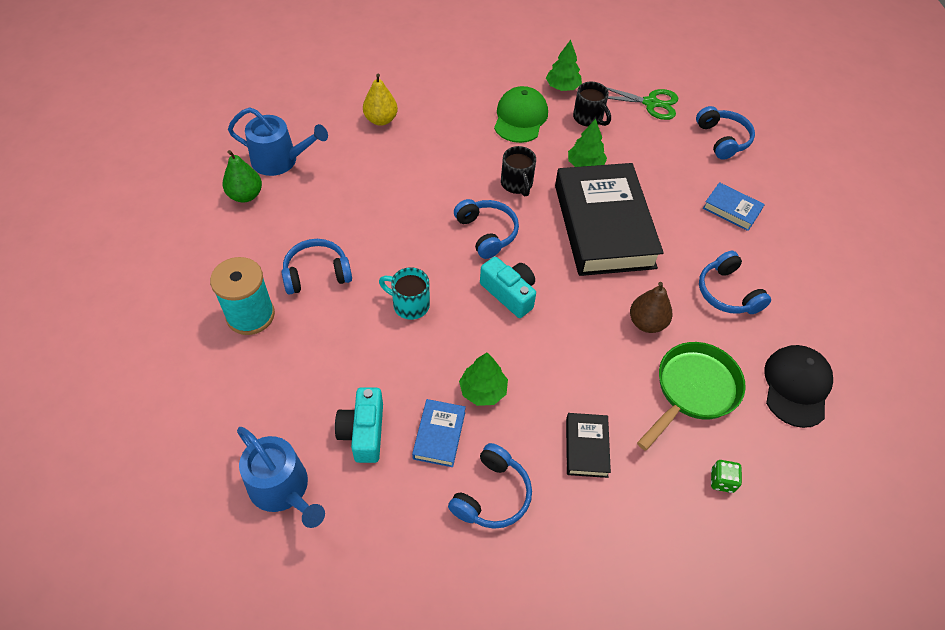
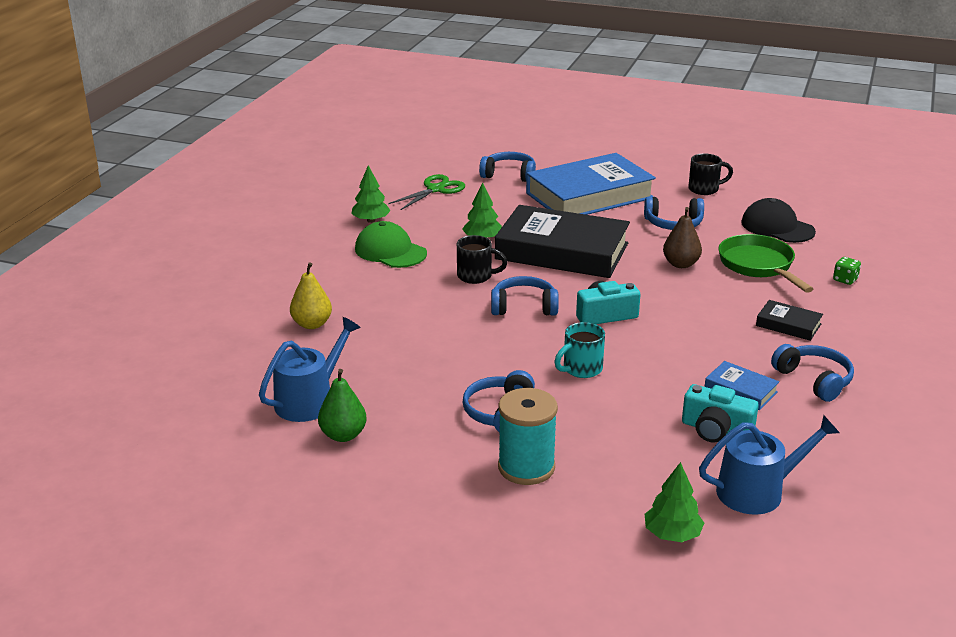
camera: 60 degrees left, 25 degrees down
(483, 390) = (705, 356): green tree -> green tree (672, 534)
(588, 118) = (425, 220): black mug -> black mug (704, 189)
(731, 209) = (589, 196): blue book -> blue book, size x2.34

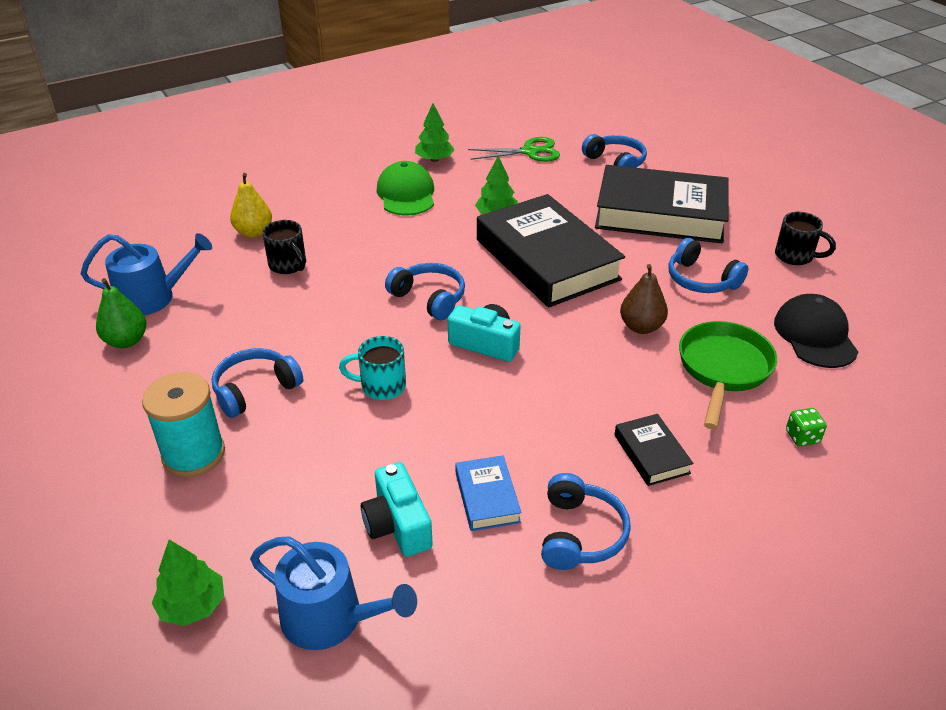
camera: 40 degrees right, 10 degrees up
(476, 276) = (436, 249): black mug -> black mug (288, 265)
(589, 196) = (660, 214): blue book -> black book

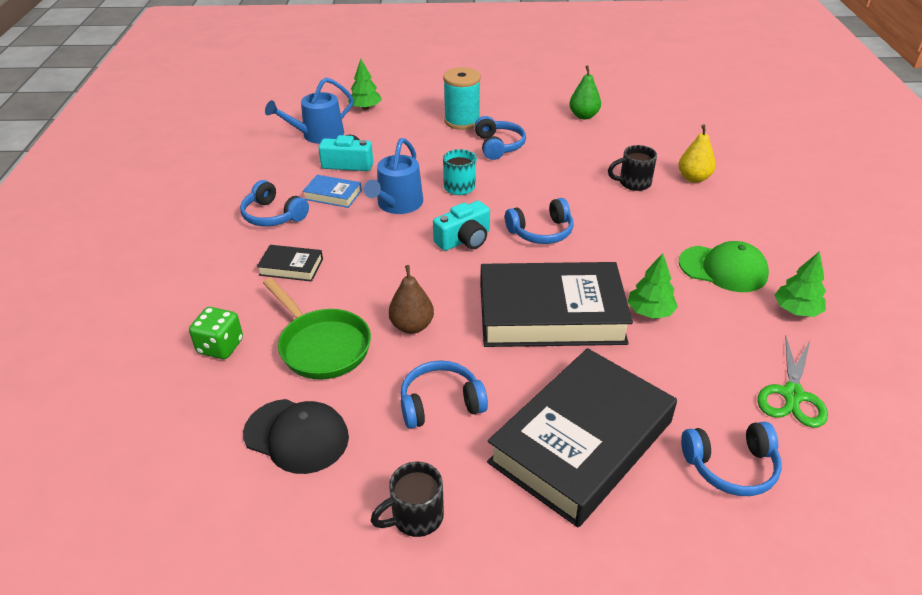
camera: 120 degrees right, 0 degrees up
(152, 297) = (626, 129): blue watering can -> blue watering can (397, 204)
(802, 437) = (220, 346): green dice -> green dice, size x1.53

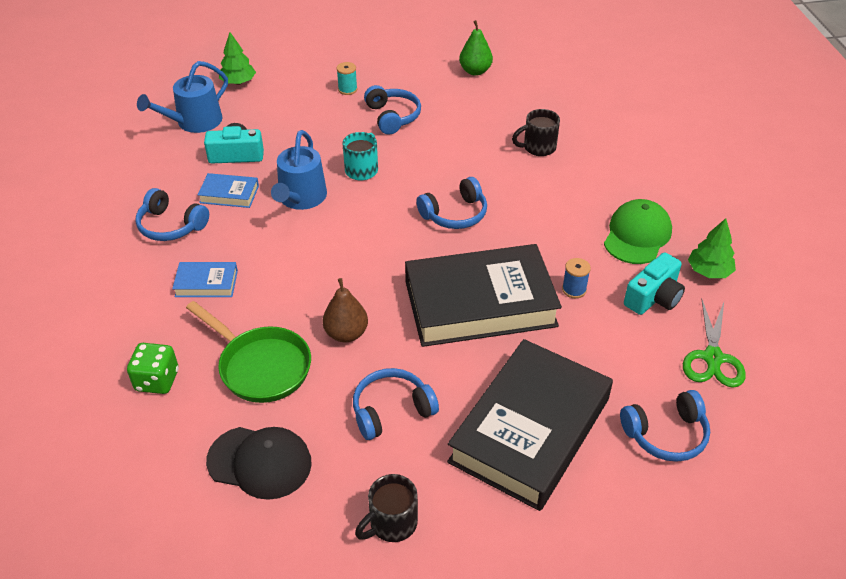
camera: 10 degrees left, 5 degrees up
(291, 267) = (206, 283): black book -> blue book
(462, 121) = (347, 89): turquoise spool -> turquoise spool, size x0.50
(464, 239) = (379, 231): turquoise camera -> turquoise camera (654, 297)
(650, 312) = (574, 290): green tree -> blue spool
(693, 178) = (597, 136): yellow pear -> none
(723, 269) = (637, 235): green cap -> green cap turned 75 degrees counterclockwise

